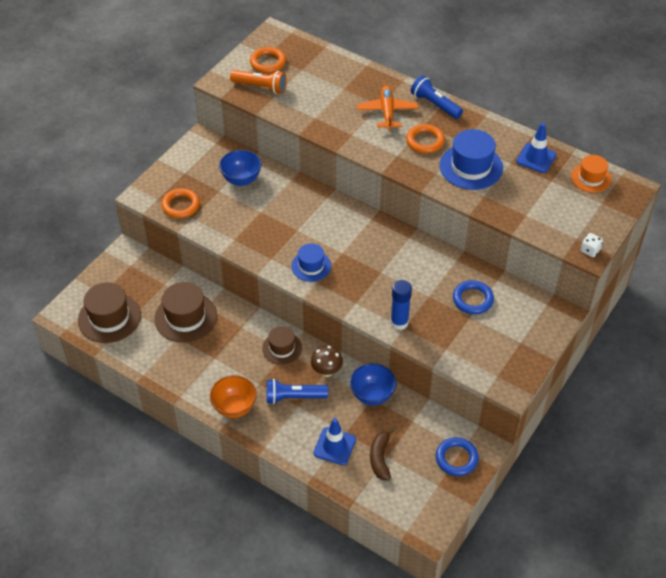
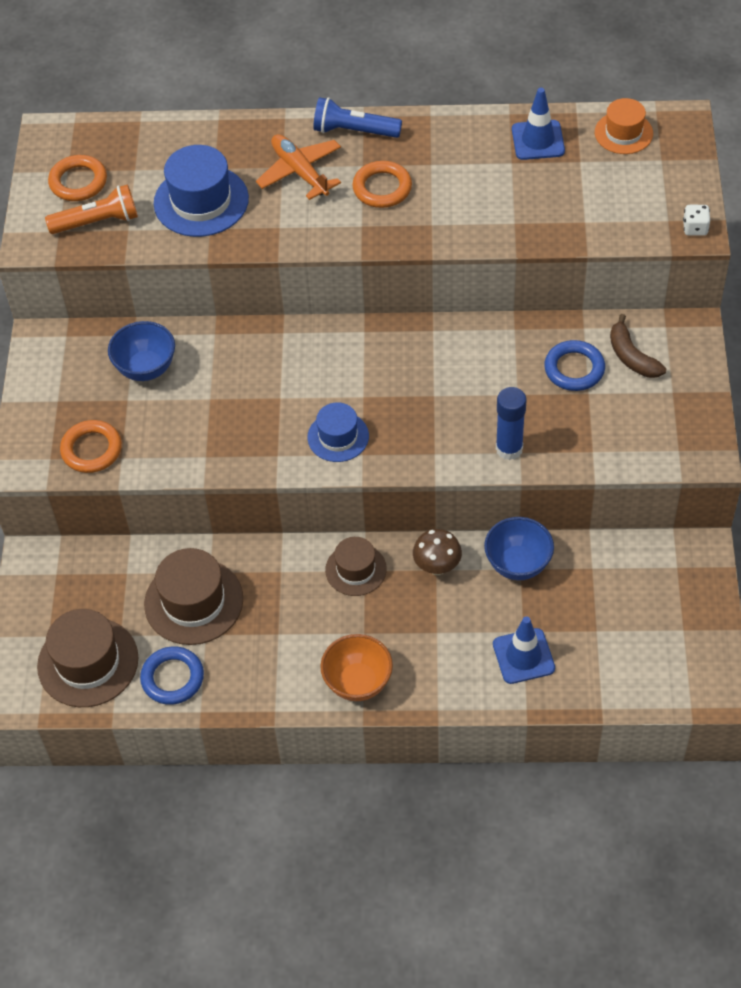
camera: 30 degrees left, 5 degrees up
(294, 397) = (423, 624): blue flashlight -> none
(380, 458) = (590, 637): brown banana -> brown banana (631, 356)
(456, 458) = (679, 583): blue ring -> blue ring (172, 678)
(471, 167) = (467, 193): blue hat -> blue hat (201, 201)

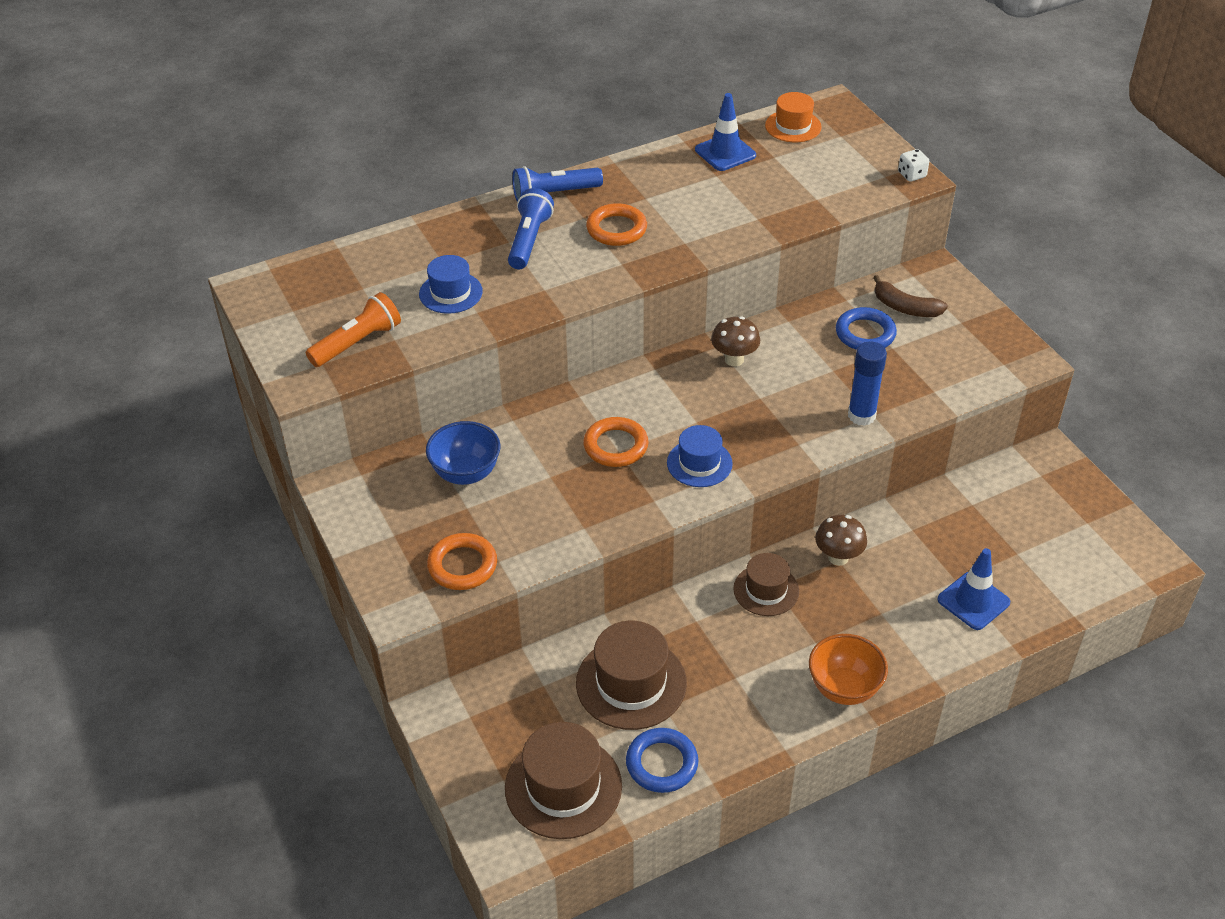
camera: 30 degrees left, 10 degrees down
(78, 182) = (311, 316): orange ring -> orange ring (616, 446)
(201, 201) = (450, 293): blue hat -> blue hat, size x0.62
(300, 172) = (529, 240): orange plane -> blue flashlight
(438, 349) = (734, 359): none -> brown mushroom
(518, 564) = (907, 526): blue bowl -> none

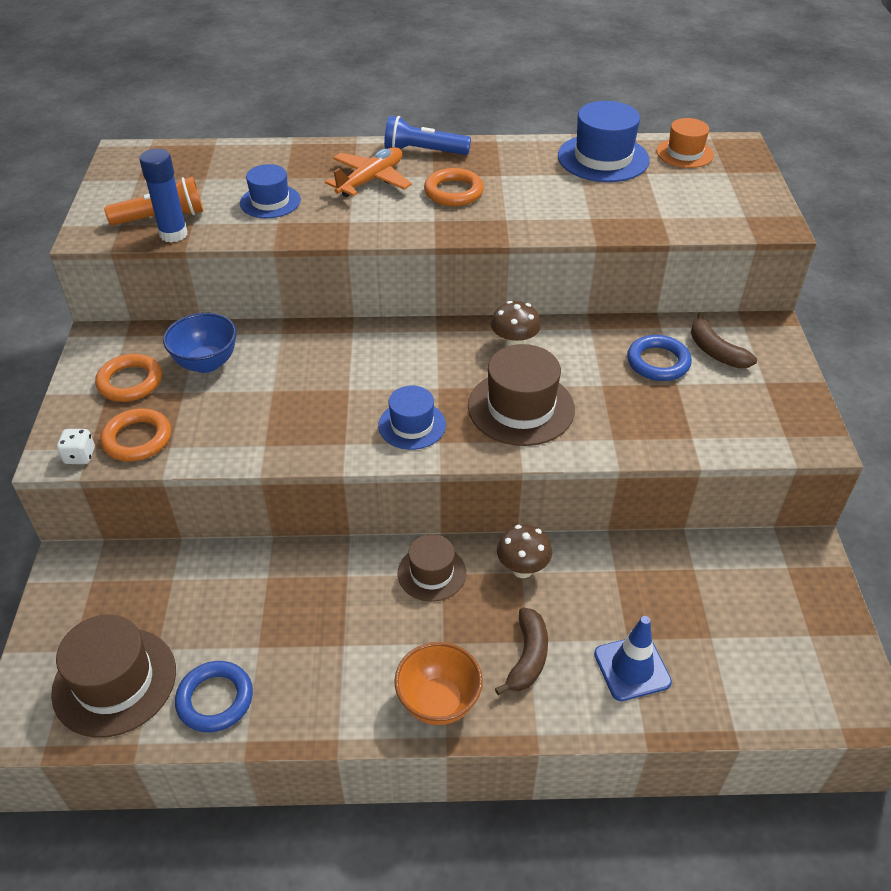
camera: 25 degrees right, 0 degrees up
(529, 240) = (371, 180): blue flashlight -> orange plane
(616, 446) = (349, 384): orange ring -> orange ring (130, 382)
(631, 683) = (247, 609): brown hat -> brown hat (521, 407)
(725, 153) = (603, 158): blue traffic cone -> blue hat
(861, 415) = (600, 436): blue glue stick -> blue glue stick (173, 234)
(889, 626) = (527, 657): none -> brown banana
(912, 175) = (774, 222): white dice -> white dice (80, 456)

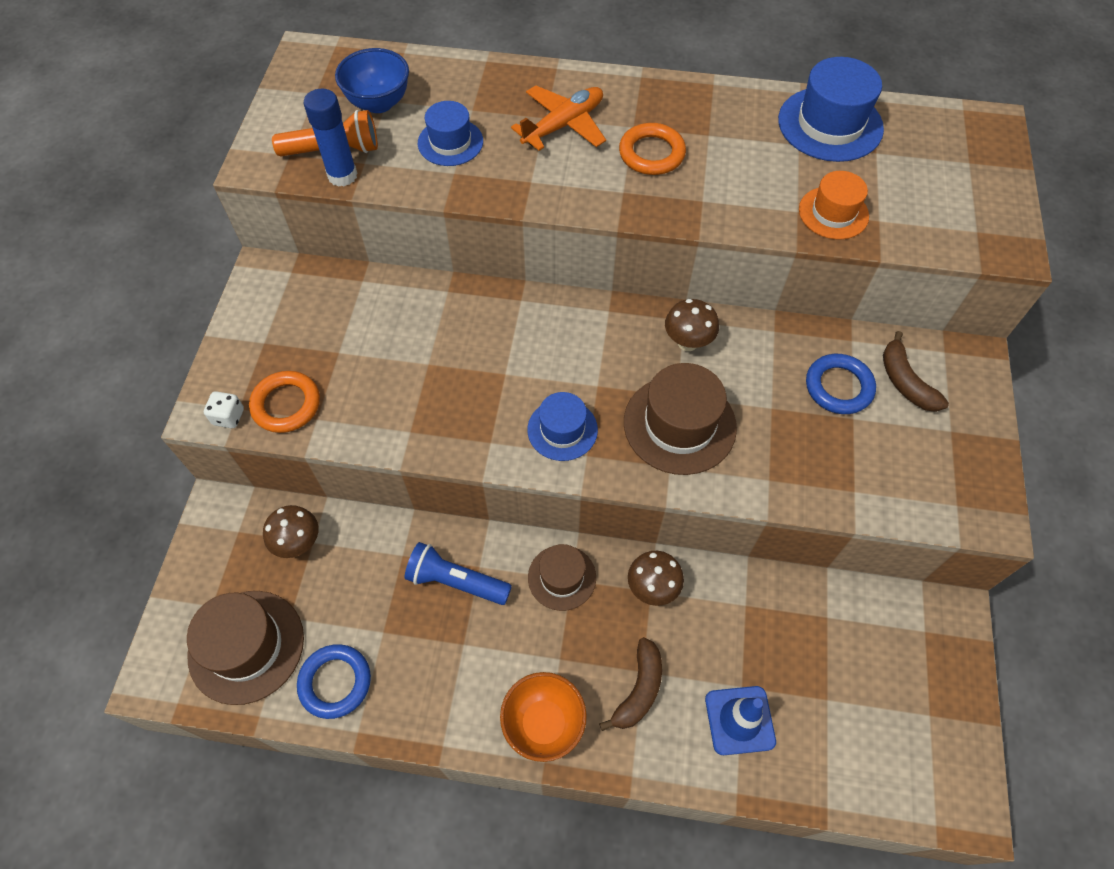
camera: 10 degrees right, 15 degrees up
(130, 382) = (288, 332): orange ring -> none
(158, 582) = (299, 543): none -> brown mushroom
(206, 363) = (366, 319): blue bowl -> blue bowl (379, 103)
(424, 151) = (629, 90): blue flashlight -> blue flashlight (456, 581)
(684, 153) = (926, 128): orange hat -> orange hat (833, 213)

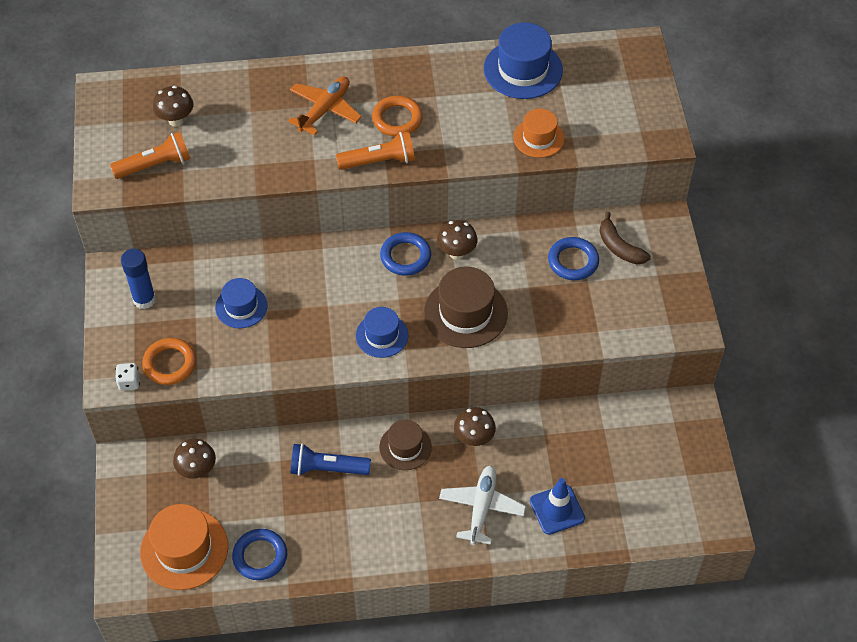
camera: 15 degrees left, 5 degrees down
(246, 646) = (184, 549): brown hat -> orange hat
(342, 175) = (170, 183): blue glue stick -> blue glue stick (144, 299)
(379, 103) = (176, 120): blue bowl -> brown mushroom
(450, 142) = (243, 141): blue hat -> blue hat (241, 306)
(543, 723) = (420, 545): orange bowl -> none
(613, 201) = (379, 161): none -> orange flashlight
(621, 333) = (405, 256): none -> blue ring
(639, 689) = (481, 507): brown banana -> white plane

